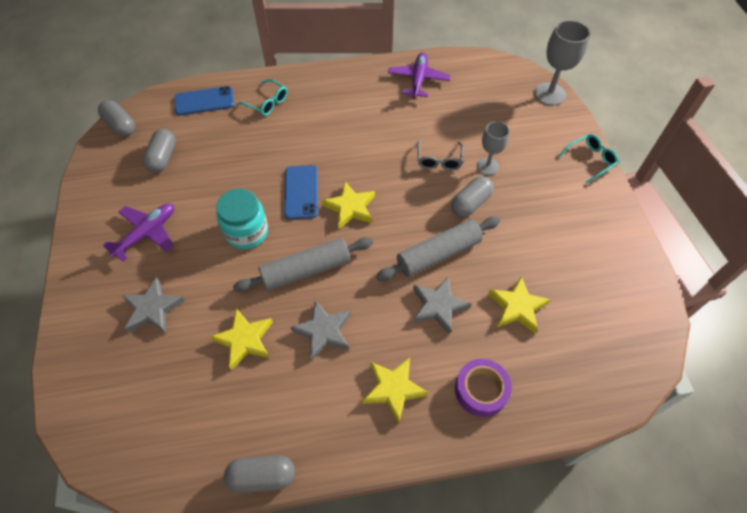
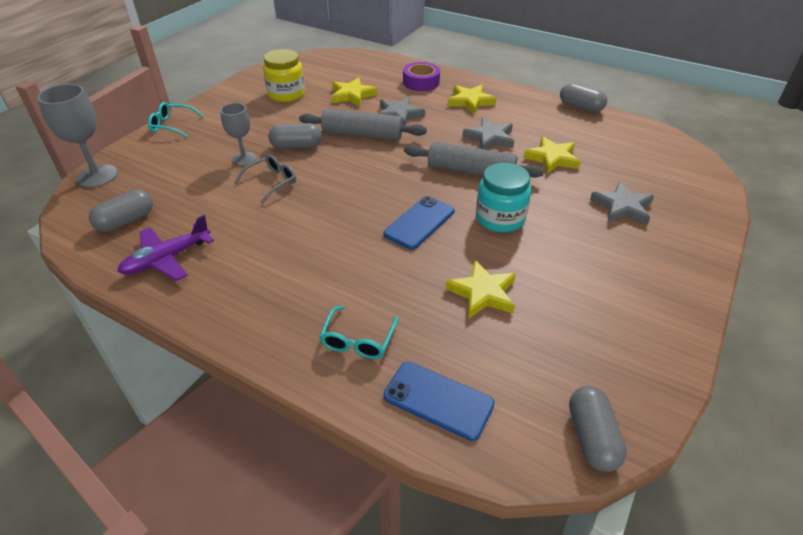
camera: 140 degrees left, 15 degrees down
(147, 233) = (605, 267): purple plane -> none
(163, 158) = (547, 343): grey capsule -> grey capsule (126, 221)
(267, 103) = (358, 340): turquoise glasses -> turquoise glasses turned 150 degrees counterclockwise
(350, 207) = (390, 190): yellow star -> yellow star (483, 293)
(574, 262) = (286, 94): none -> yellow jar

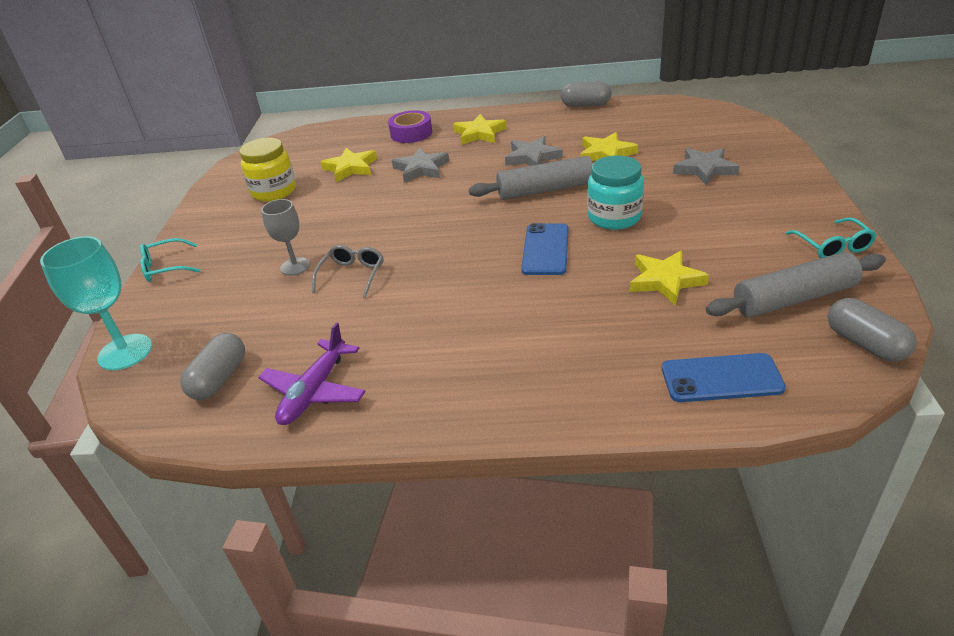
camera: 25 degrees left, 5 degrees down
(97, 176) = (125, 352): grey goblet -> turquoise goblet
(296, 146) = (342, 233): grey capsule -> none
(358, 340) = (599, 368): turquoise glasses -> turquoise glasses (833, 246)
(362, 134) = (402, 198): grey rolling pin -> grey rolling pin (794, 298)

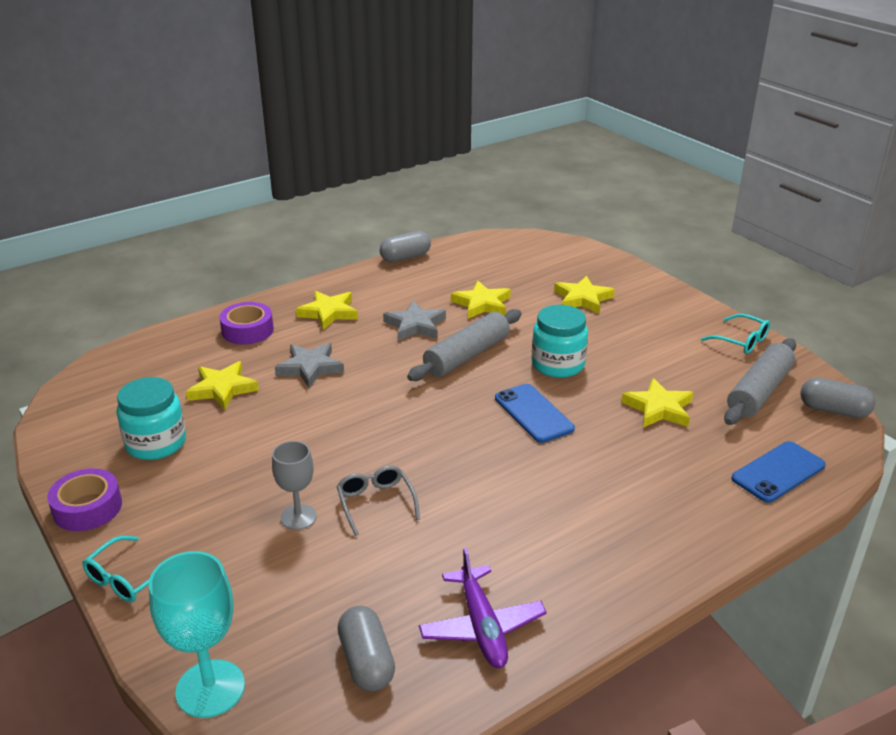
camera: 40 degrees left, 5 degrees down
(196, 218) = (87, 508): none -> purple tape
(274, 191) = (156, 443): yellow jar -> turquoise jar
(704, 169) = (582, 299): grey star -> yellow star

